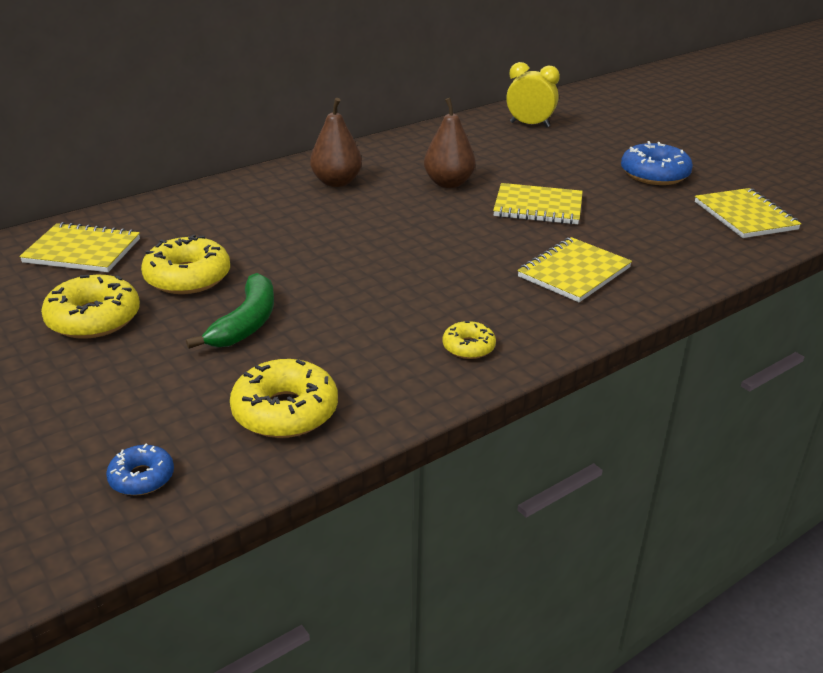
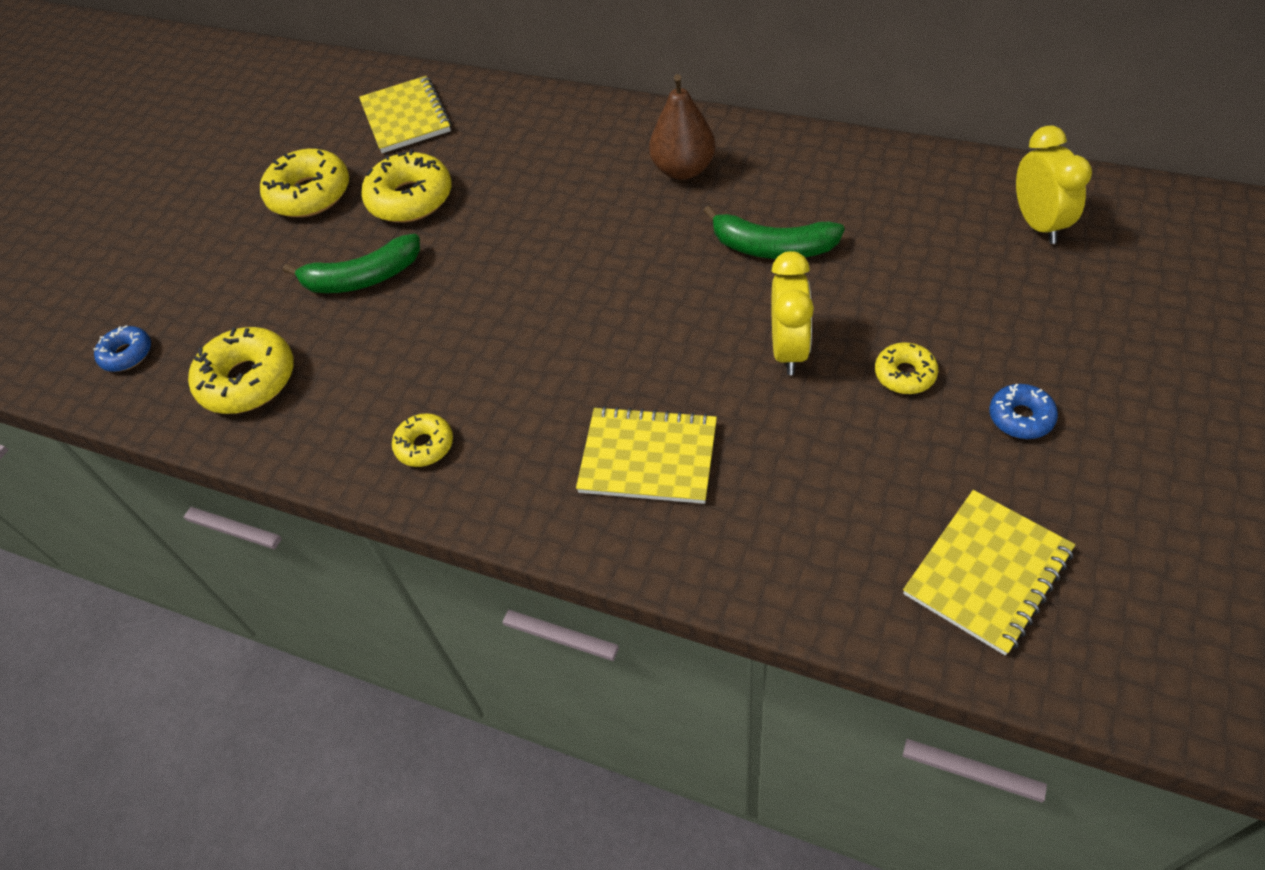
camera: 65 degrees right, 20 degrees up
(448, 183) = (772, 247): brown pear -> green banana
(538, 207) = (788, 350): yellow notebook -> yellow clock
(594, 187) = (905, 374): none -> yellow donut
(654, 174) = (1020, 417): blue donut -> blue donut, size x0.55

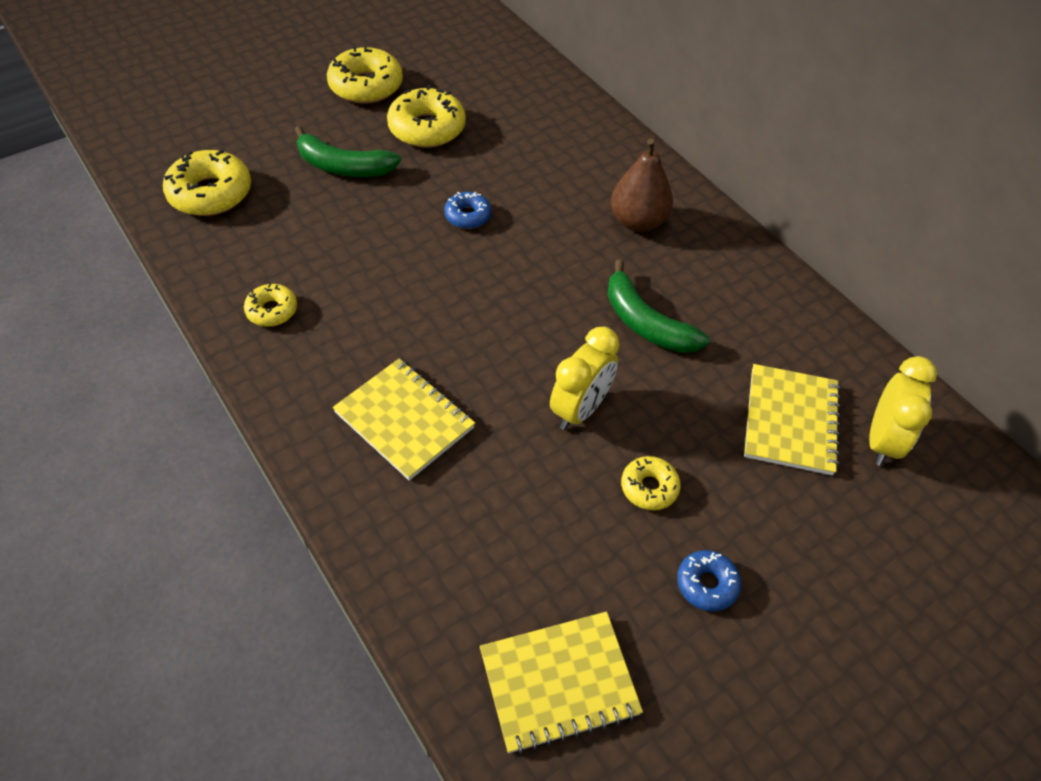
camera: 25 degrees right, 0 degrees up
(127, 354) = (159, 130): blue donut -> blue donut (468, 216)
(406, 117) = (479, 66): yellow notebook -> yellow notebook (790, 421)

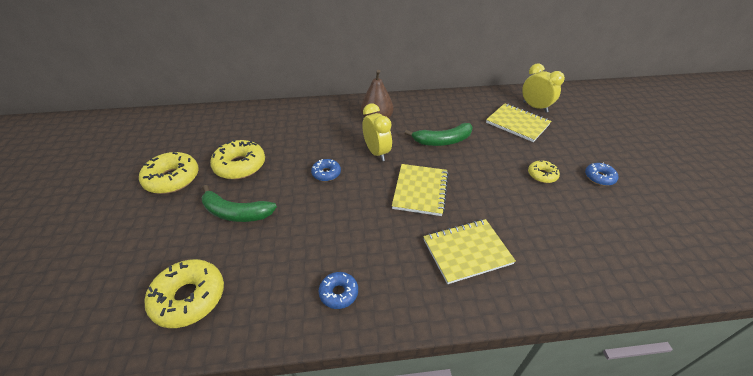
camera: 60 degrees left, 10 degrees down
(272, 310) = (339, 293): yellow donut -> blue donut
(343, 167) = (236, 213): green banana -> green banana turned 60 degrees clockwise
(559, 682) = (652, 245): yellow notebook -> yellow notebook (420, 190)
(580, 409) = (487, 180): yellow clock -> yellow clock (377, 152)

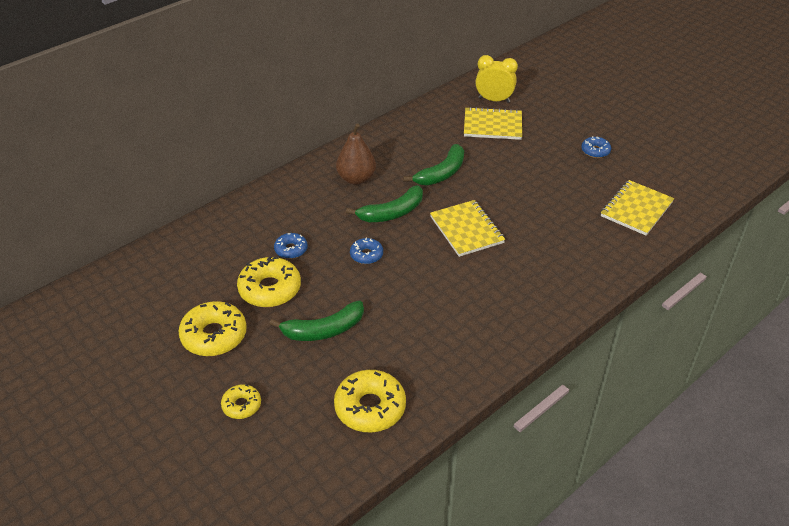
camera: 35 degrees left, 0 degrees up
(339, 293) = (483, 339): blue donut -> blue donut (291, 249)
(377, 152) = (392, 213): yellow clock -> green banana
(467, 252) = (546, 260): yellow notebook -> yellow notebook (636, 209)
(542, 175) = (551, 169): yellow donut -> yellow donut (241, 405)

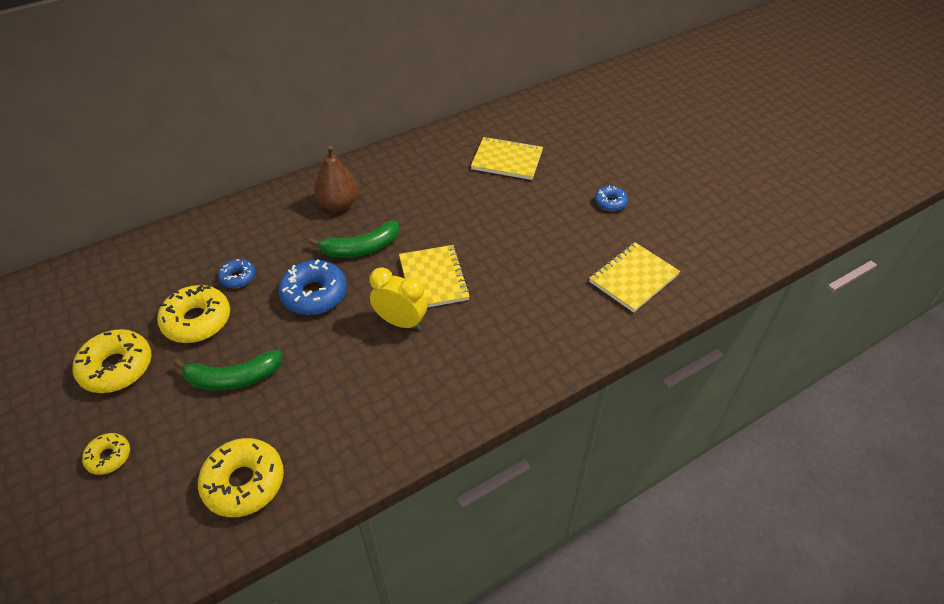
camera: 10 degrees right, 5 degrees up
(366, 255) = (314, 294): blue donut -> blue donut, size x1.80
(442, 173) = (432, 209): green banana -> none
(494, 100) = (519, 131): yellow clock -> yellow clock (401, 322)

